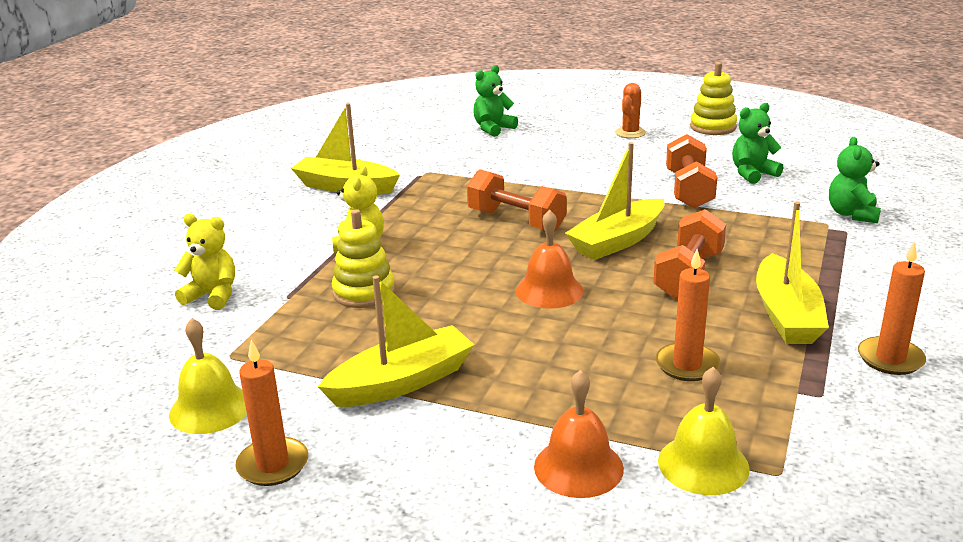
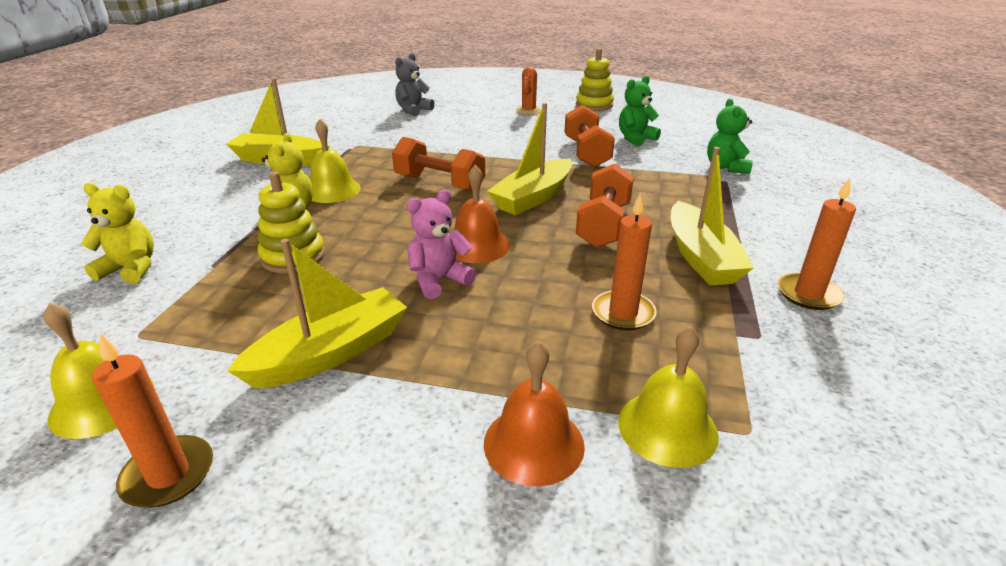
camera: 10 degrees left, 5 degrees up
(401, 224) = (332, 190): none -> yellow bell
(493, 129) = (413, 110): green teddy bear -> grey teddy bear
(507, 323) = (439, 280): none -> pink teddy bear

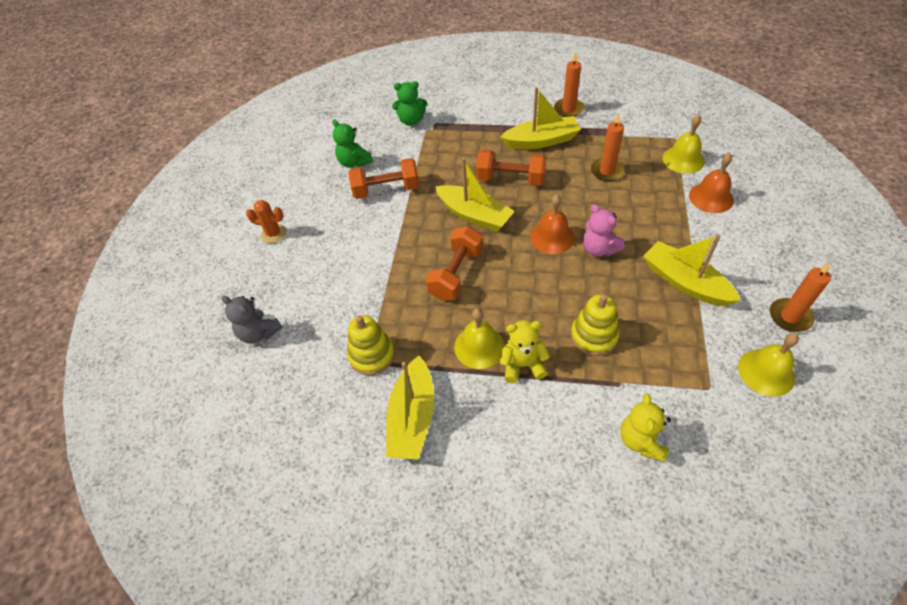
camera: 90 degrees left, 20 degrees up
(594, 105) = (262, 188): yellow stacking toy -> yellow stacking toy (372, 355)

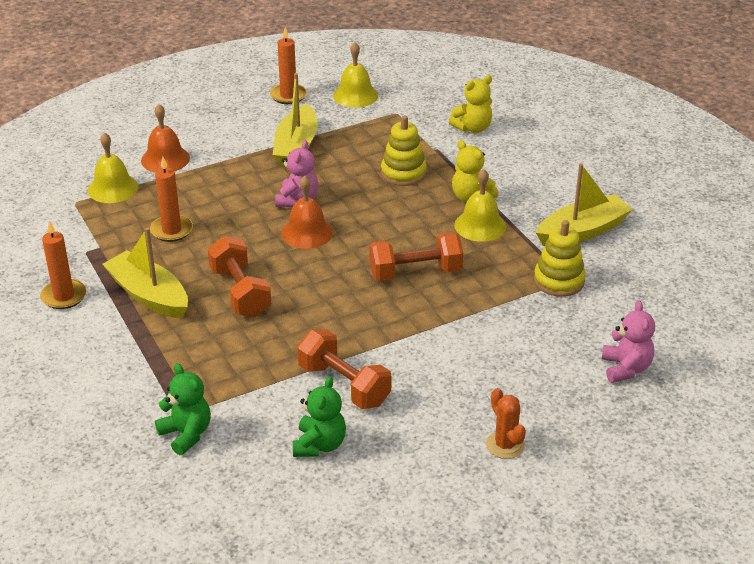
camera: 130 degrees left, 15 degrees down
(259, 333) = (625, 368): grey teddy bear -> pink teddy bear
(474, 215) = (323, 295): yellow boat -> none

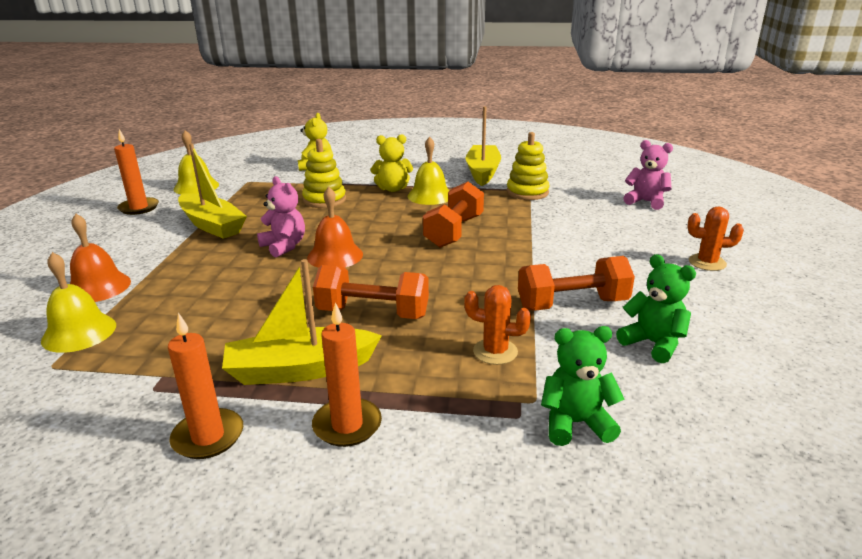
camera: 55 degrees left, 10 degrees down
(171, 230) = (215, 320): orange candle -> orange candle (347, 425)
(240, 370) = (495, 352): none -> orange cactus

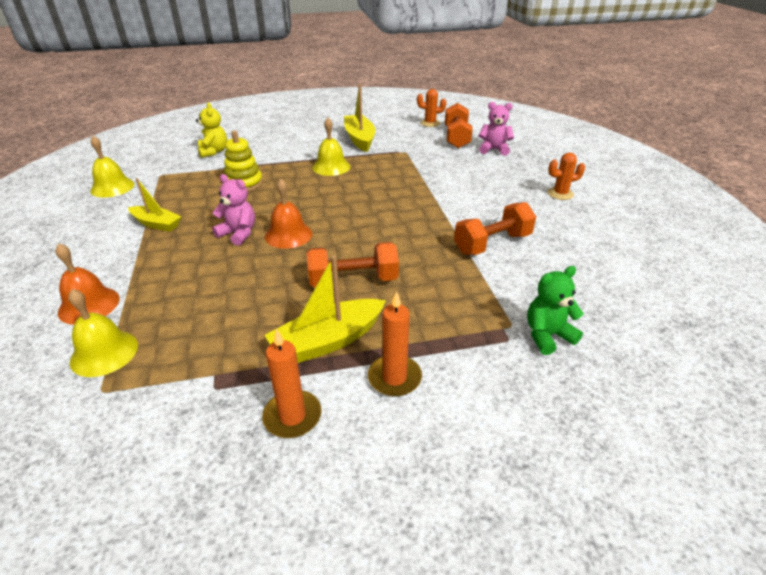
camera: 20 degrees left, 10 degrees up
(139, 208) = (69, 218): orange candle -> none
(212, 225) = (156, 224): yellow boat -> yellow boat, size x0.66
(393, 189) = (296, 165): yellow teddy bear -> none
(454, 231) = (370, 197): orange dumbbell -> orange dumbbell (456, 138)
(495, 352) = (462, 293): orange cactus -> orange cactus (430, 123)
(527, 192) = (405, 153): yellow stacking toy -> none
(653, 343) = (561, 264): green teddy bear -> none

